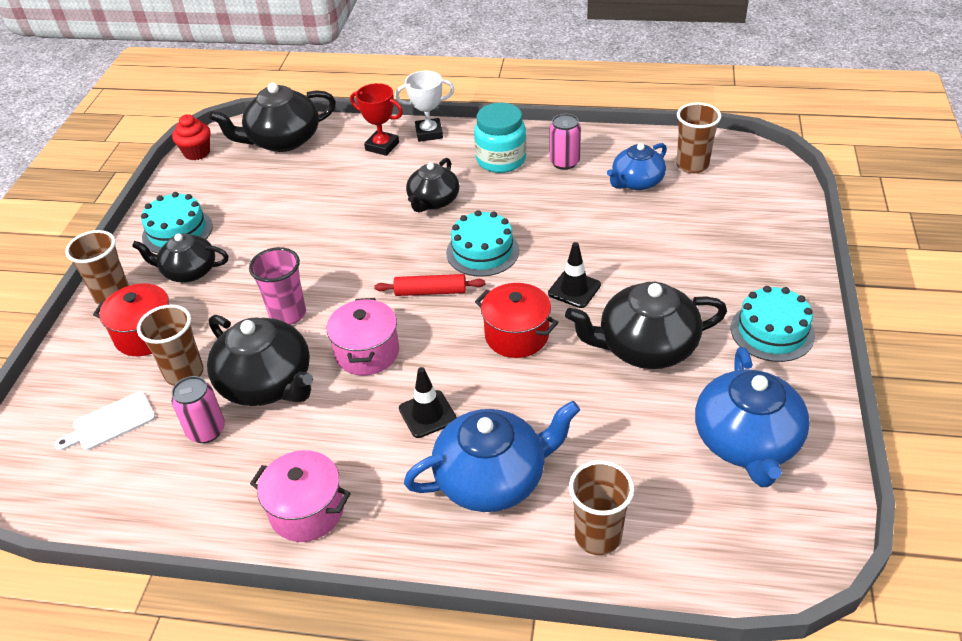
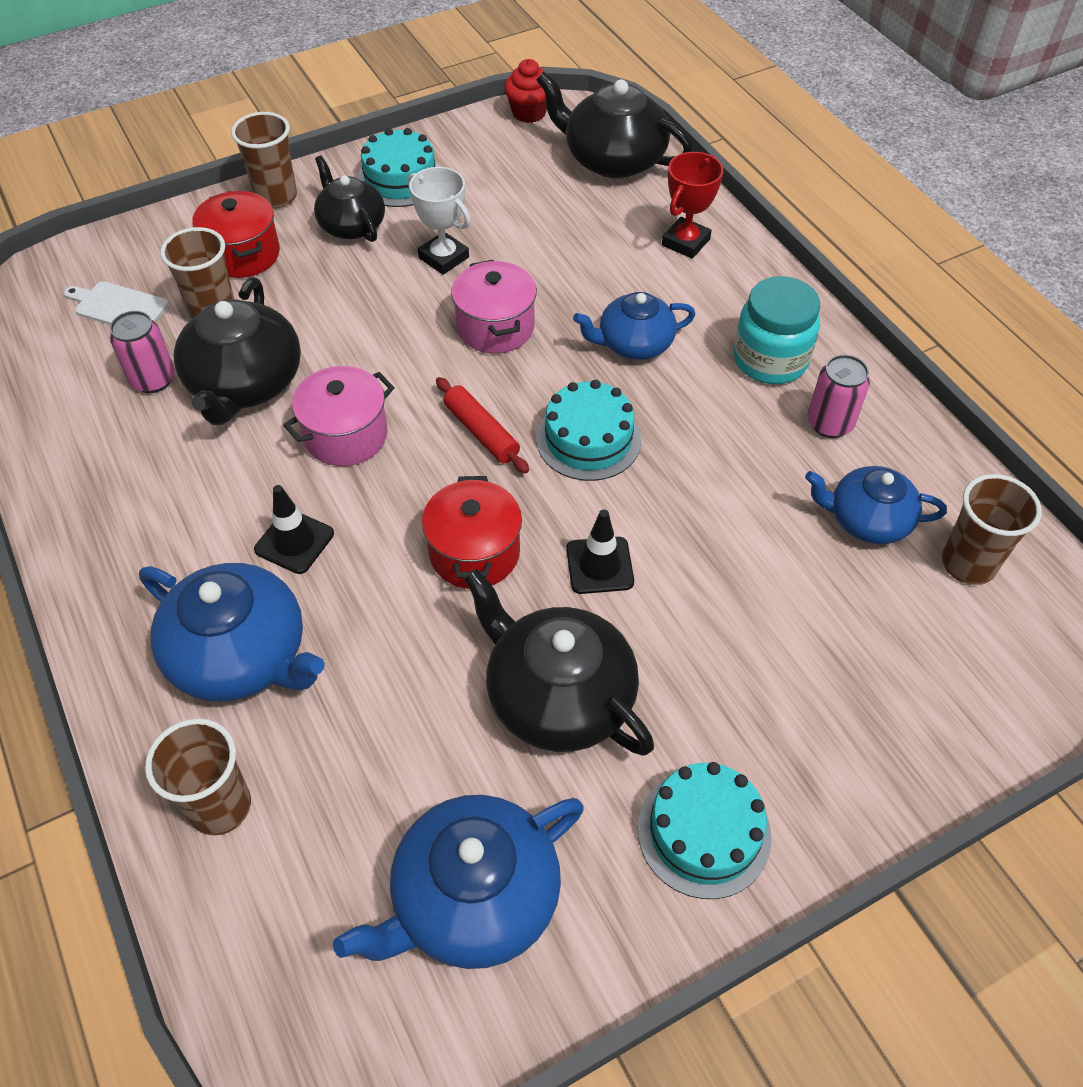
camera: 50 degrees right, 10 degrees up
(288, 314) = (351, 337): pink cup -> none
(307, 511) = (102, 521): pink pot -> pink pot (495, 327)
(382, 146) = (685, 242): red trophy -> red trophy turned 45 degrees clockwise
(429, 133) = (752, 266): white trophy -> white trophy (443, 258)
(433, 201) = (634, 344): black teapot -> blue teapot

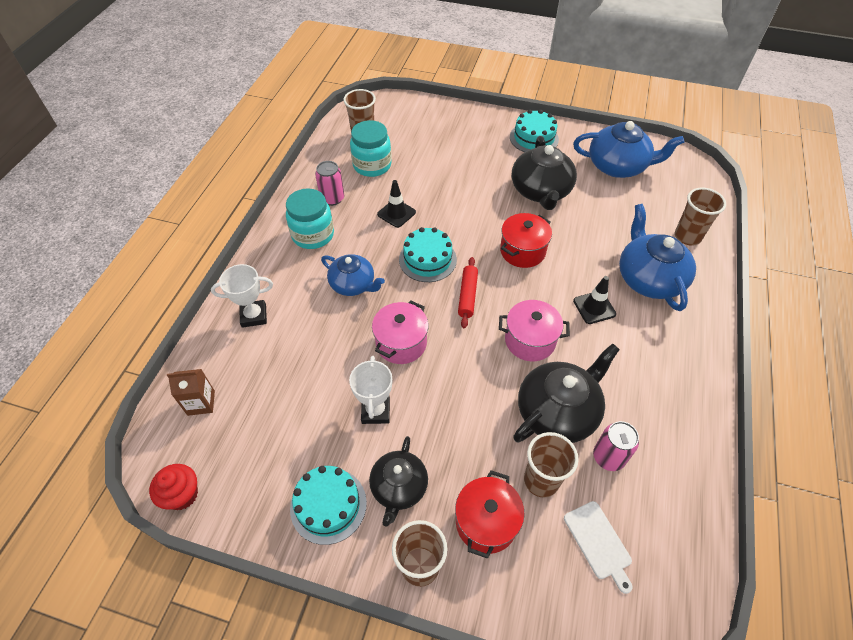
camera: 135 degrees left, 0 degrees up
(599, 565) = (481, 215): black traffic cone -> black traffic cone (396, 213)
(613, 160) = (201, 403): black teapot -> brown carton
(685, 242) = (254, 316): red trophy -> white trophy
(867, 520) = (372, 165): blue teapot -> turquoise jar

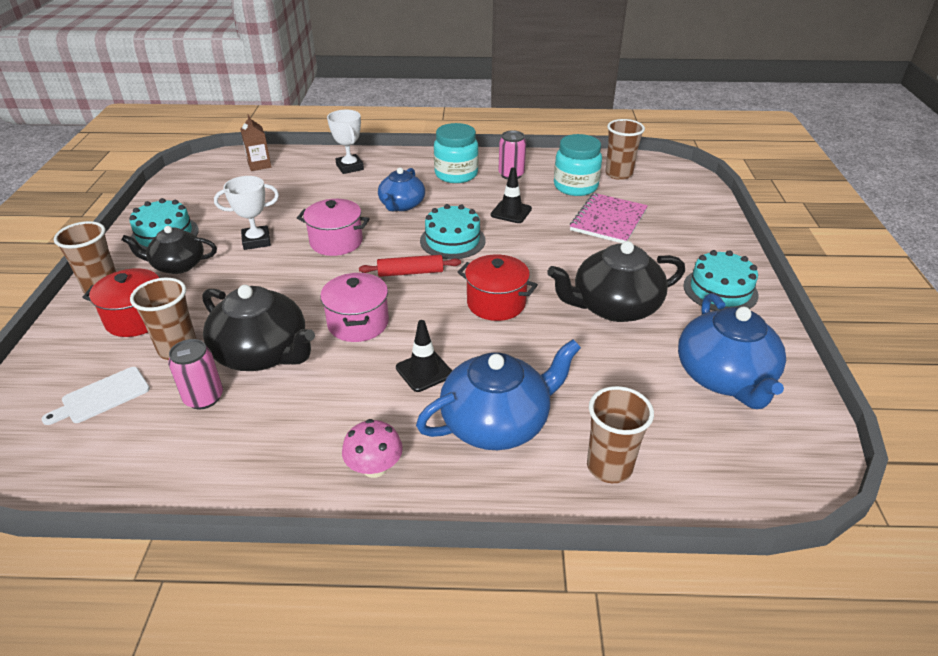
camera: 75 degrees right, 15 degrees down
(182, 495) = (180, 175): red cupcake -> none
(431, 162) = (608, 220): none -> pink notebook
(686, 349) = (374, 467): none -> pink mushroom

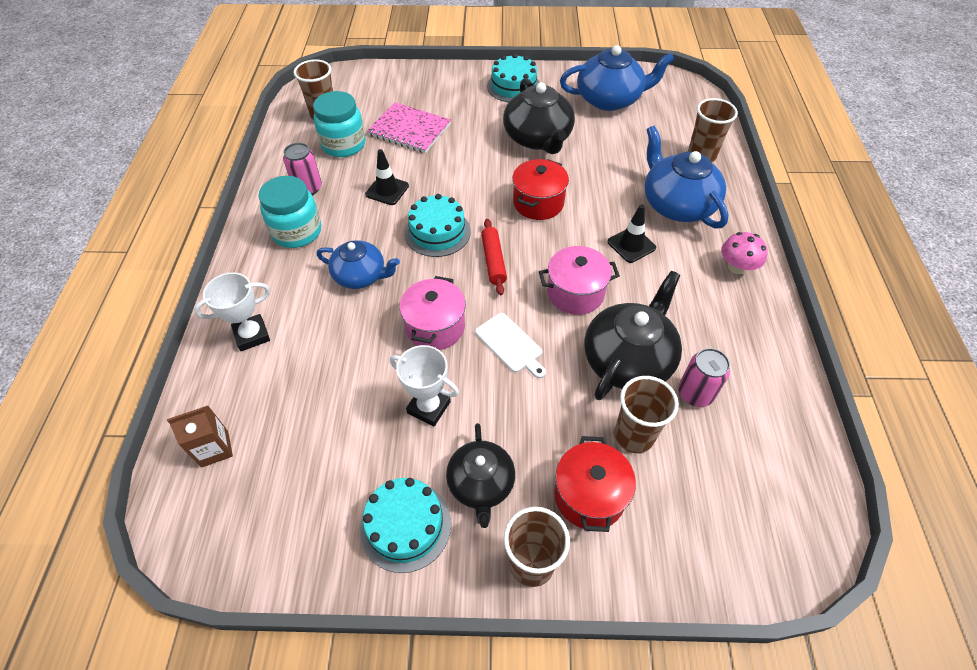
camera: 90 degrees left, 15 degrees up
(102, 396) = (714, 484): white cutting board -> white cutting board (510, 344)
(256, 241) = (429, 407): white trophy -> white trophy turned 45 degrees counterclockwise

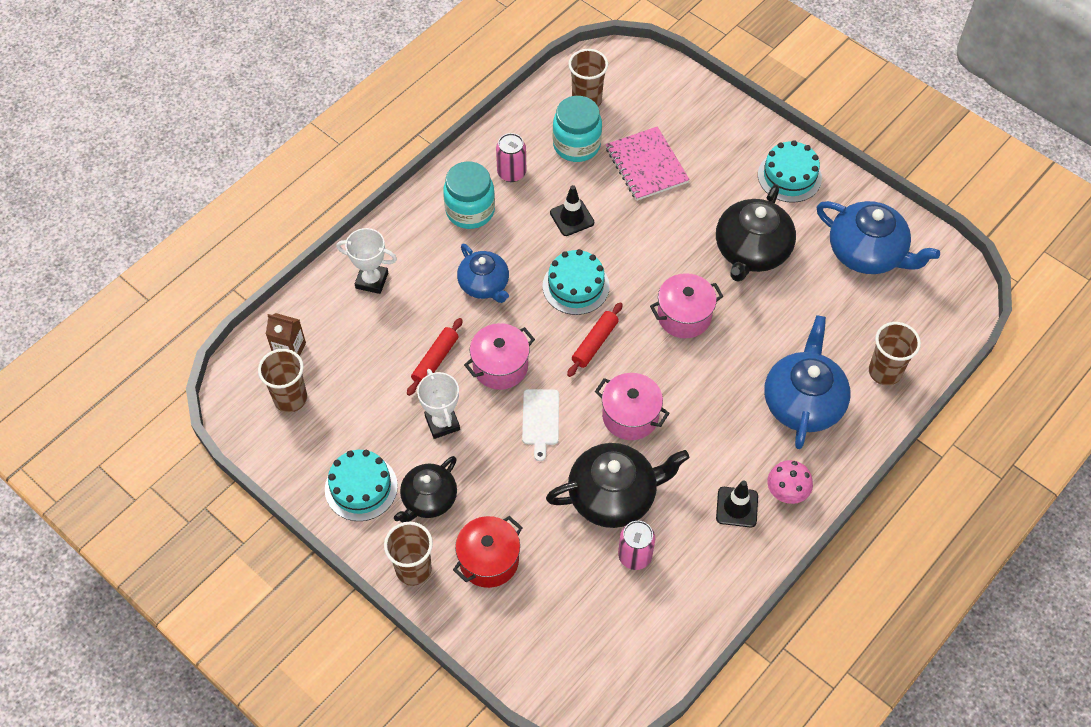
camera: 40 degrees right, 5 degrees up
(372, 360) = (435, 360): none -> red rolling pin
(538, 203) = (684, 316): red pot -> pink pot
(631, 245) = (720, 409): black traffic cone -> black traffic cone (737, 507)
(634, 436) = (559, 548): brown cup -> brown cup (290, 398)

